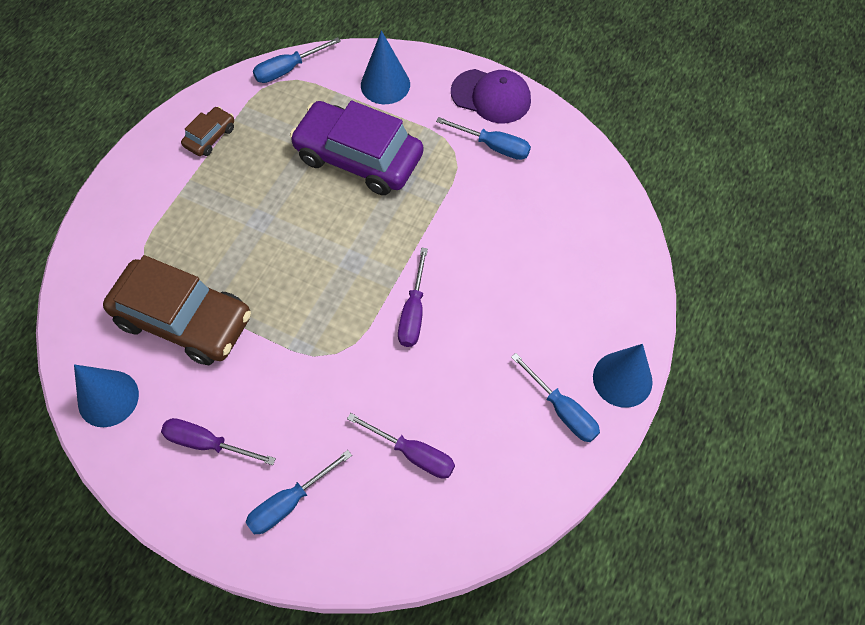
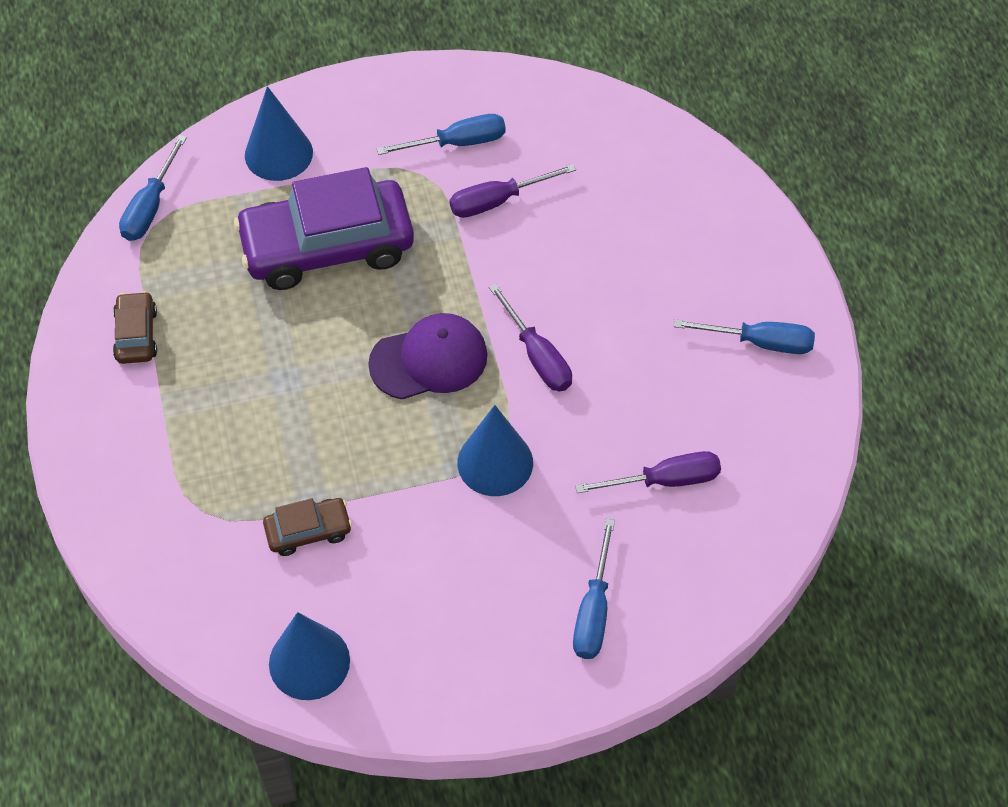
camera: 40 degrees left, 5 degrees down
(184, 319) = (308, 531): brown car -> brown car, size x0.45
(207, 443) = (458, 622): purple screwdriver -> purple screwdriver (497, 201)
(491, 96) = (405, 94): purple cap -> purple cap (429, 360)
(622, 379) = (786, 277): blue cone -> blue cone (495, 462)

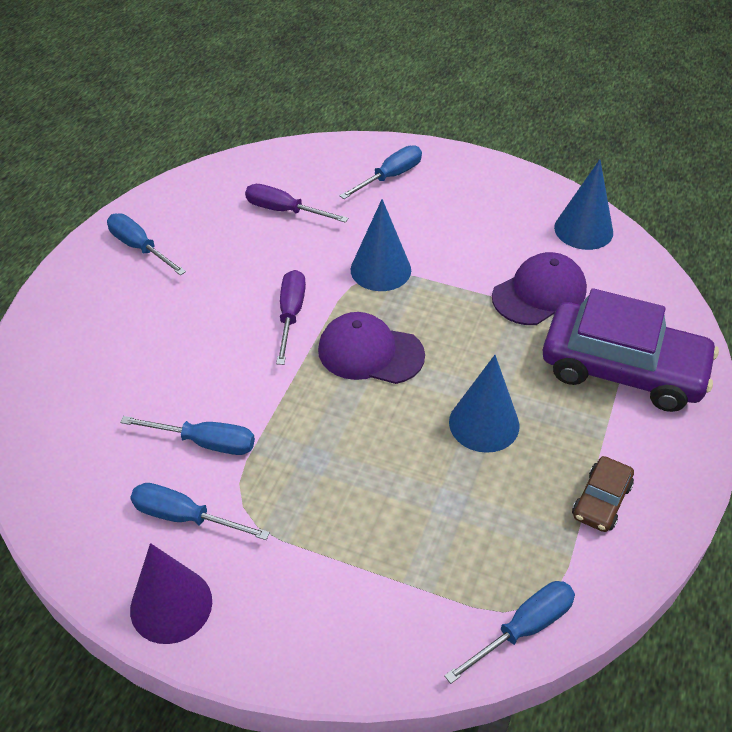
camera: 145 degrees left, 10 degrees down
(278, 153) = (356, 612): blue cone -> blue cone (484, 423)
(308, 531) = (539, 293): brown car -> purple cap
(327, 247) = (380, 485): purple car -> purple car (623, 369)
(411, 89) = (171, 605): none -> purple cone
(497, 201) = (205, 442): purple screwdriver -> blue screwdriver

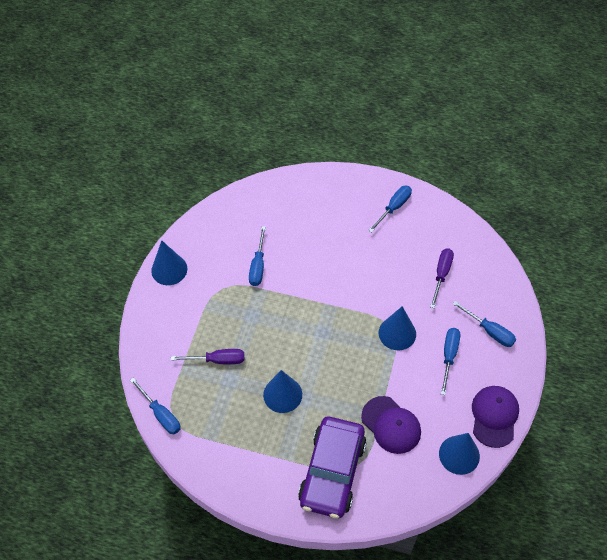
camera: 85 degrees right, 10 degrees up
(171, 605) = (169, 269): purple cone -> blue cone
(185, 517) = (214, 266): blue screwdriver -> blue screwdriver (449, 356)
(290, 315) = (351, 290): purple screwdriver -> purple screwdriver (217, 360)
(370, 352) = (328, 334): purple cap -> purple cap (494, 416)
(601, 501) = (235, 454): brown car -> none

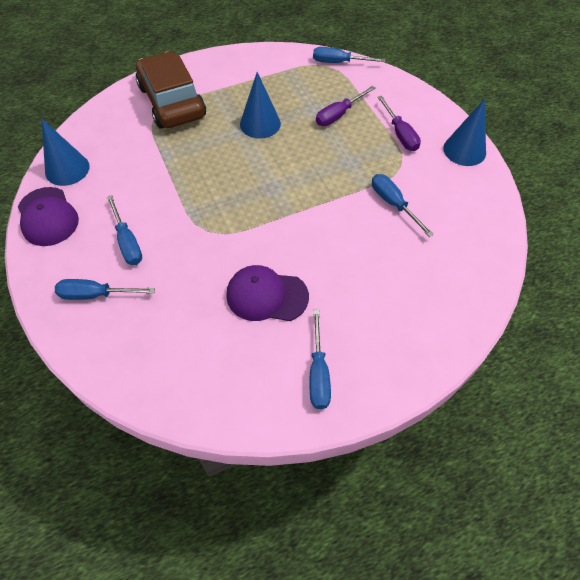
camera: 140 degrees right, 0 degrees up
(332, 472) = (172, 102): purple car -> brown car
(391, 425) = (146, 155): purple cap -> purple cap (266, 295)
(397, 333) = (198, 230): blue cone -> none
(441, 275) = (194, 323): purple screwdriver -> purple screwdriver (400, 134)

